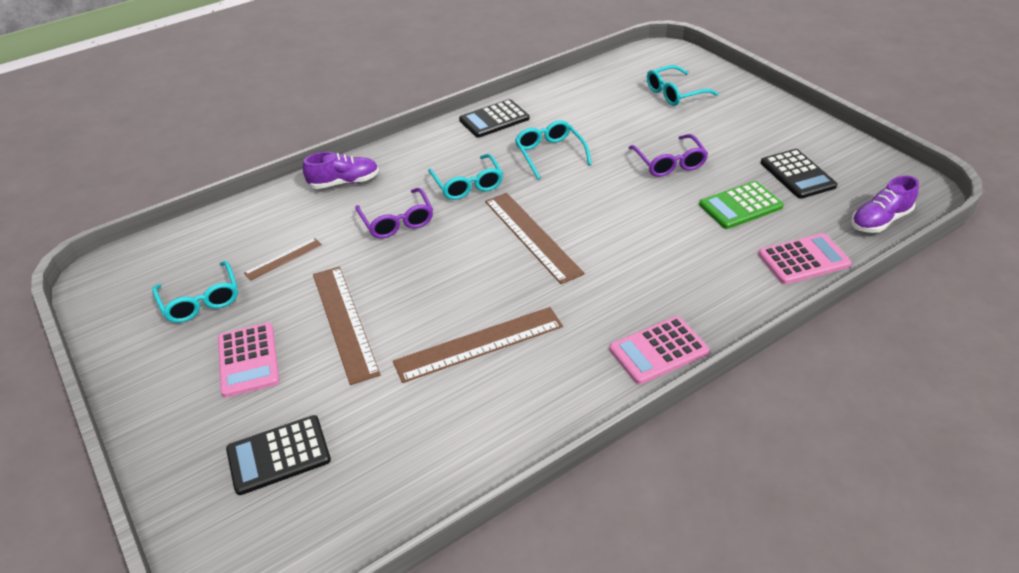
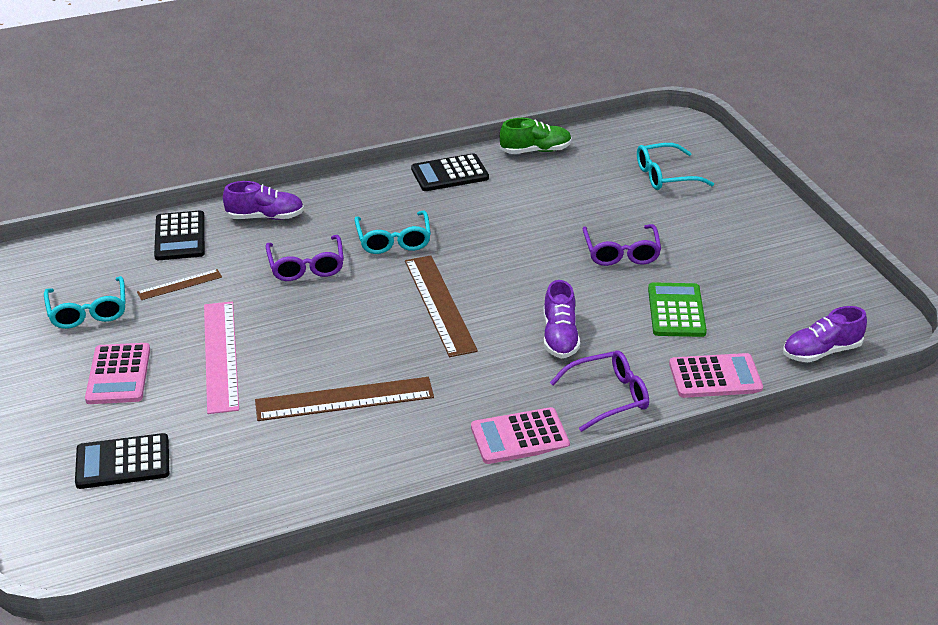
camera: 10 degrees right, 5 degrees down
(344, 322) = (221, 356): brown ruler -> pink ruler
(550, 154) = (495, 222): turquoise glasses -> none
(558, 89) = (535, 150): none -> green shoe
(651, 247) = (560, 337): none -> purple shoe
(720, 296) = (608, 397): none -> purple glasses
(740, 206) = (676, 311): green calculator -> green calculator turned 105 degrees clockwise
(797, 174) = (757, 288): black calculator -> black calculator (180, 237)

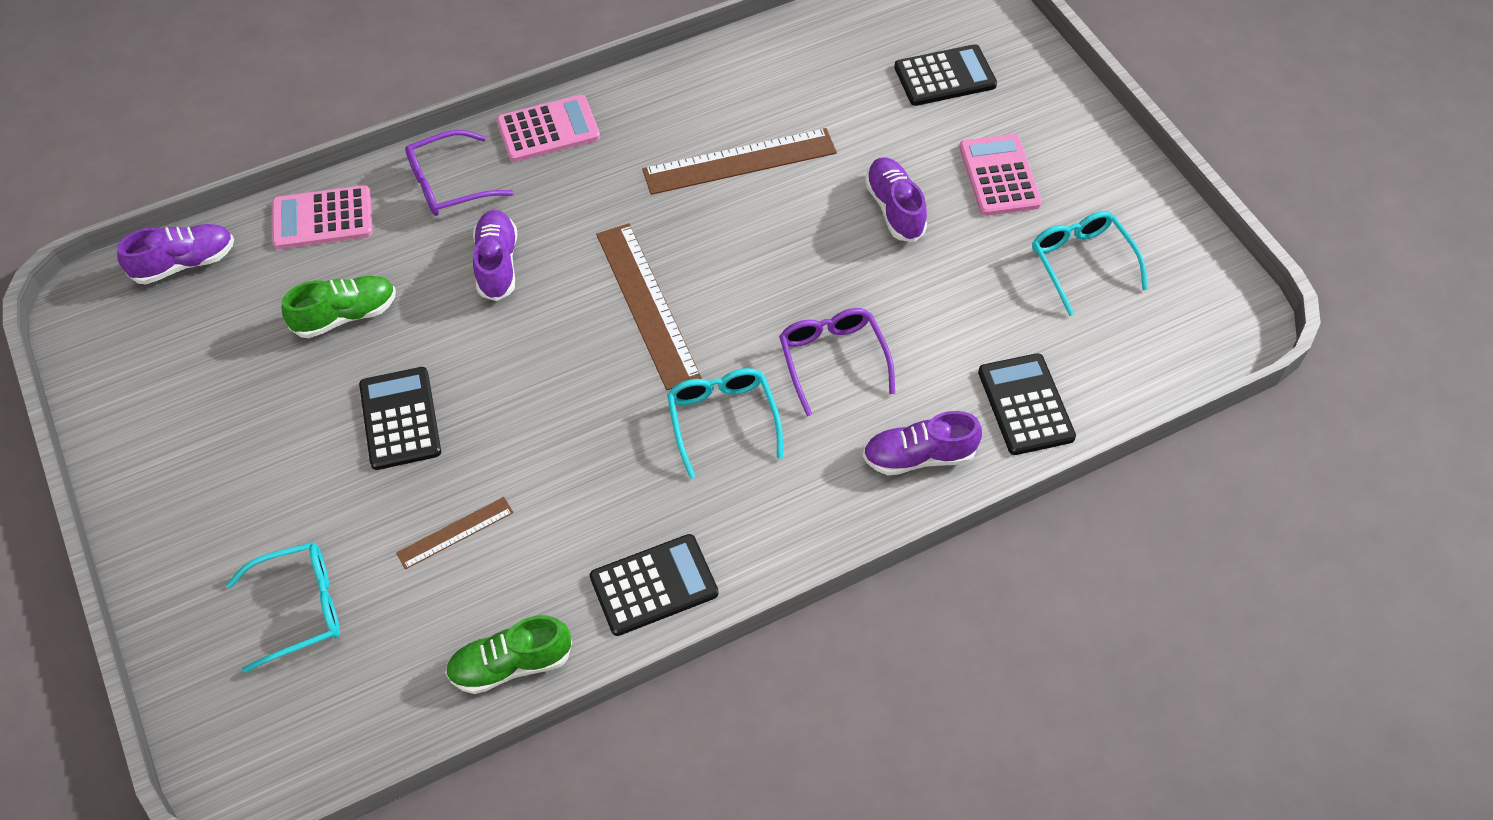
camera: 175 degrees right, 20 degrees up
(179, 285) = (988, 314): brown ruler -> brown ruler (455, 533)
(221, 356) = (894, 209): pink ruler -> purple shoe
(621, 252) = (400, 419): purple glasses -> black calculator
(676, 311) = (345, 315): green calculator -> green shoe

